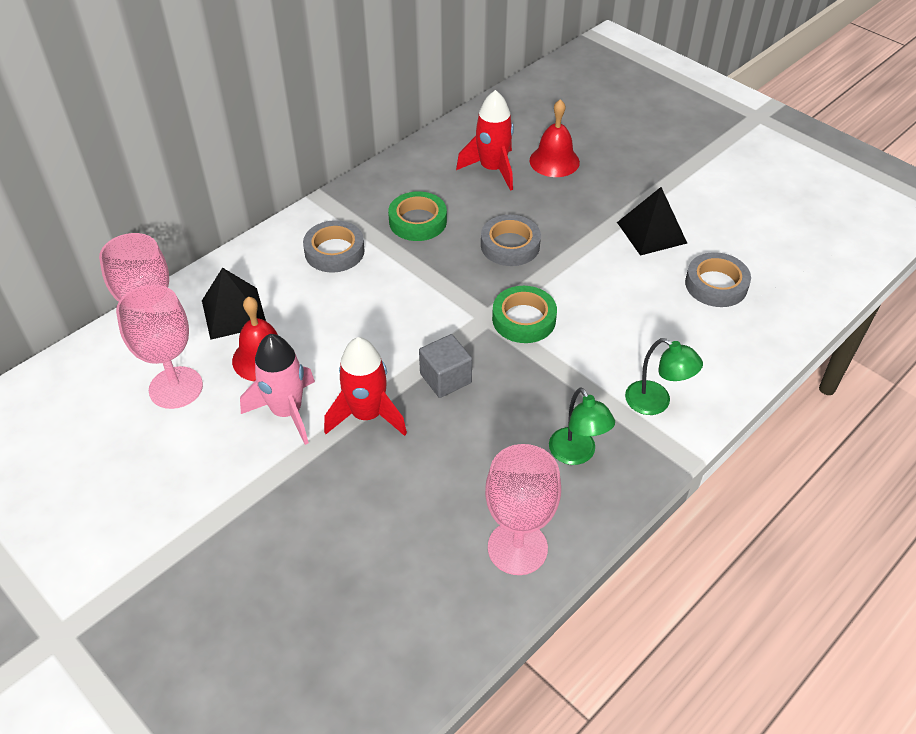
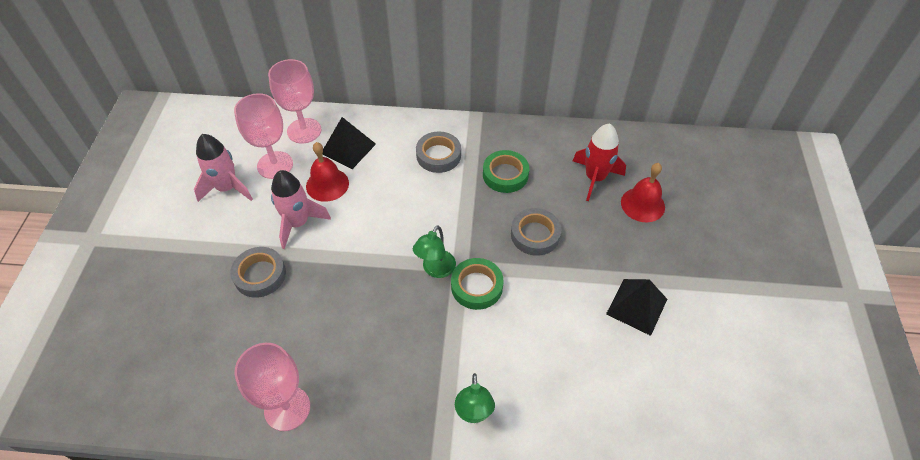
camera: 50 degrees right, 5 degrees up
(154, 450) = (227, 188): none -> pink rocket
(367, 415) = (327, 261): red rocket -> none
(445, 378) = (389, 279): grey cube -> none
(577, 454) = (387, 393): green lamp -> green lamp (435, 270)
(716, 285) = (627, 381): grey tape -> grey tape (260, 275)

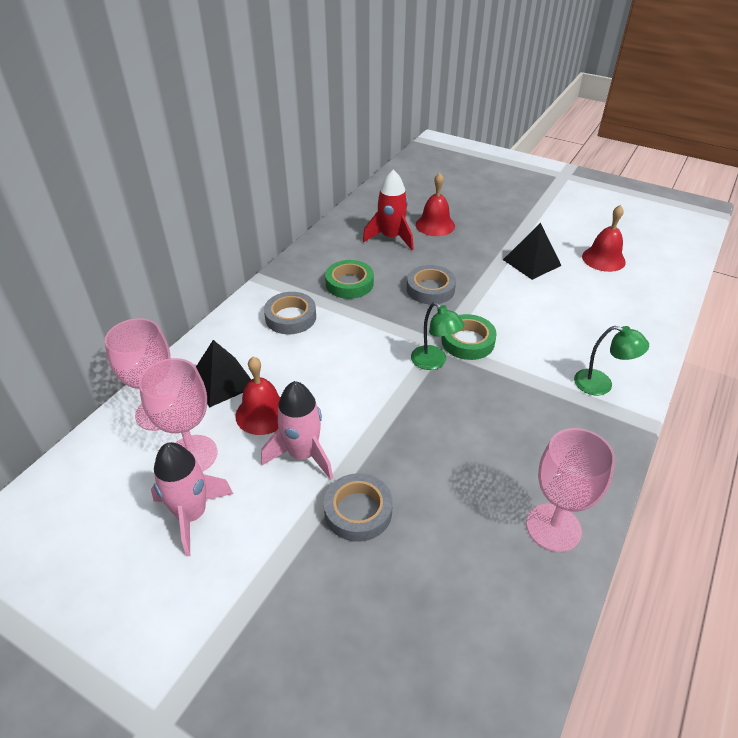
camera: 65 degrees left, 10 degrees down
(694, 376) = (603, 259): none -> red bell

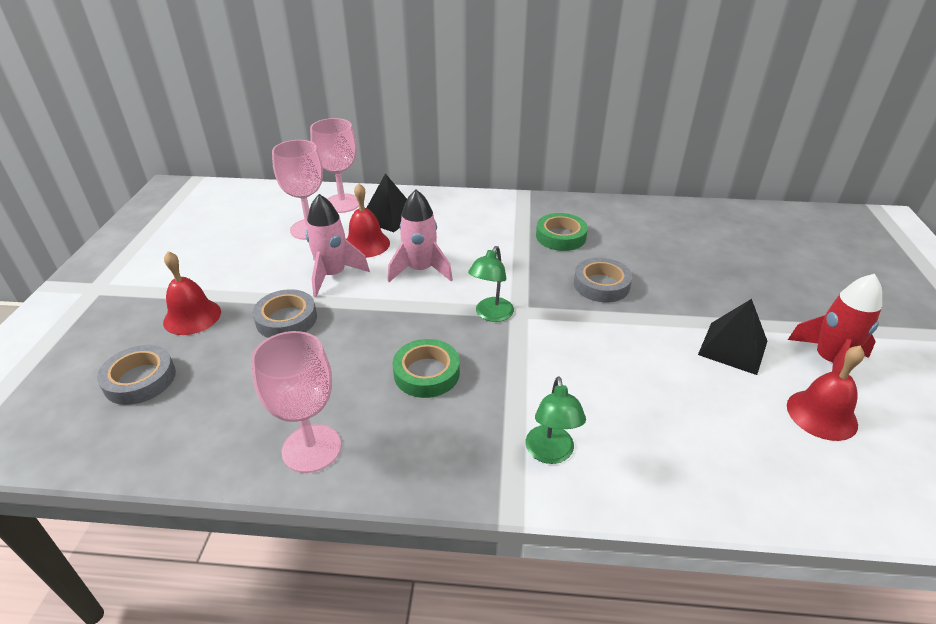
camera: 65 degrees right, 5 degrees down
(192, 515) = (256, 247): pink rocket -> pink rocket (420, 270)
(290, 317) = (486, 222): grey tape -> grey tape (140, 379)
(391, 238) = (659, 239): red rocket -> red rocket (828, 361)
(435, 225) = (717, 260): red bell -> red bell (192, 316)
(467, 341) = (540, 329): green tape -> green tape (426, 373)

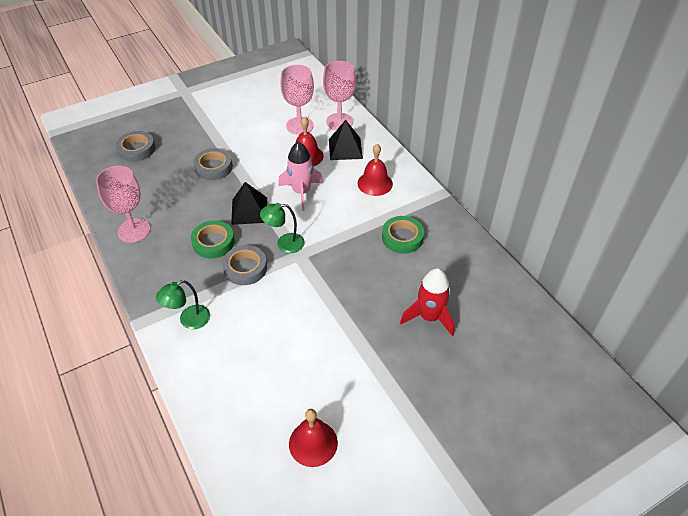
camera: 55 degrees right, 10 degrees up
(192, 316) = (189, 135): red bell -> red bell (375, 183)
(333, 275) = (265, 161): pink rocket -> none
(601, 285) = (362, 282): grey tape -> grey tape (245, 268)
(732, 347) = (348, 375): black pyramid -> black pyramid (249, 210)
(828, 361) = (377, 436): red rocket -> red rocket (429, 317)

